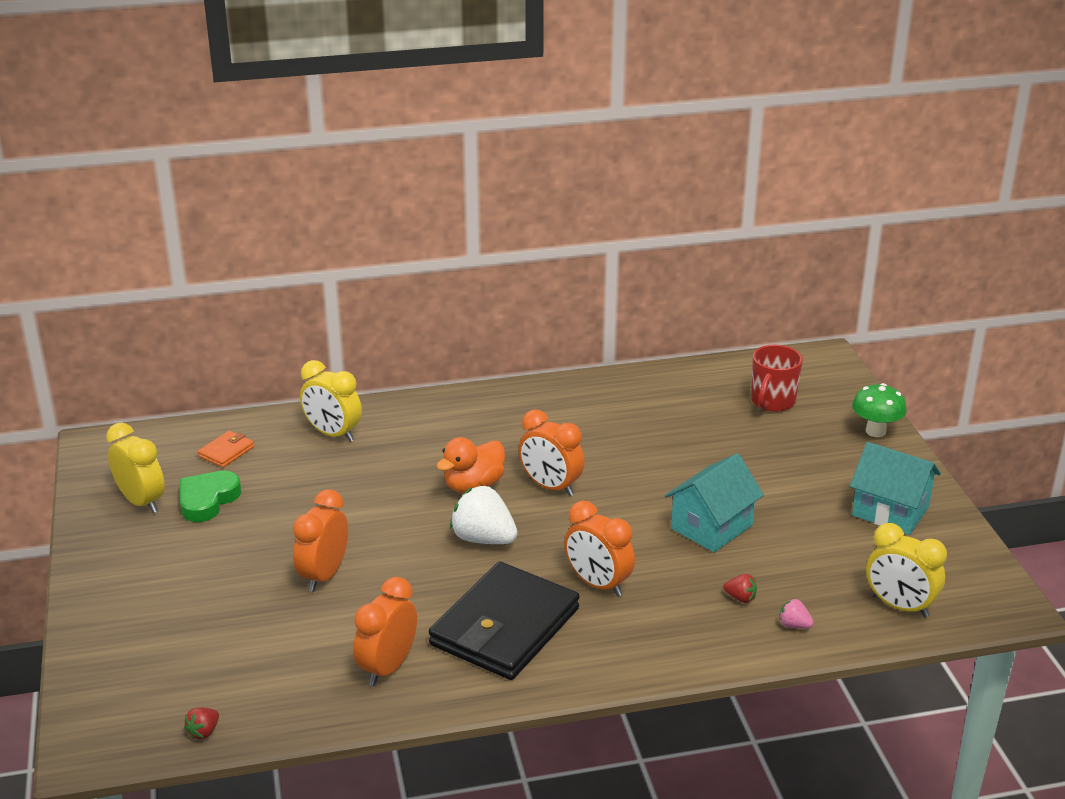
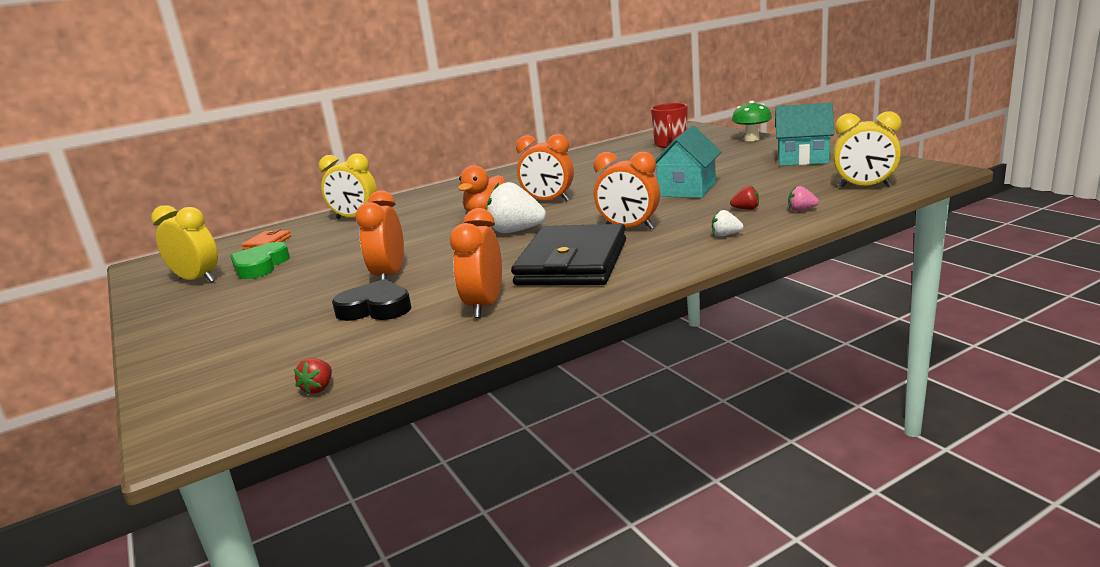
camera: 15 degrees left, 10 degrees down
(290, 629) = (375, 308): none -> black heart
(682, 640) = (725, 235): none -> white strawberry

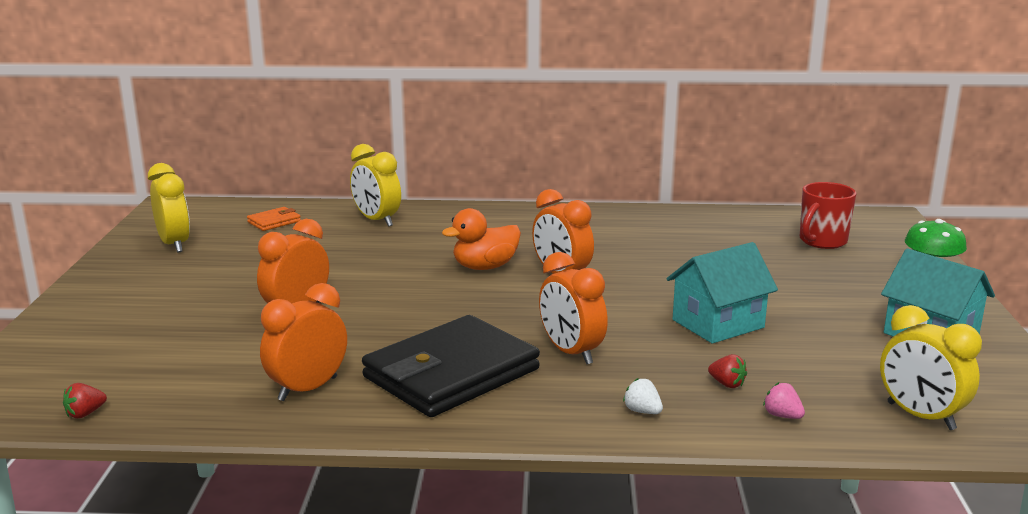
camera: 30 degrees right, 0 degrees up
(260, 266) = (232, 249): green heart -> none
(375, 308) = (234, 346): black heart -> none
(516, 231) = (471, 304): white strawberry -> none

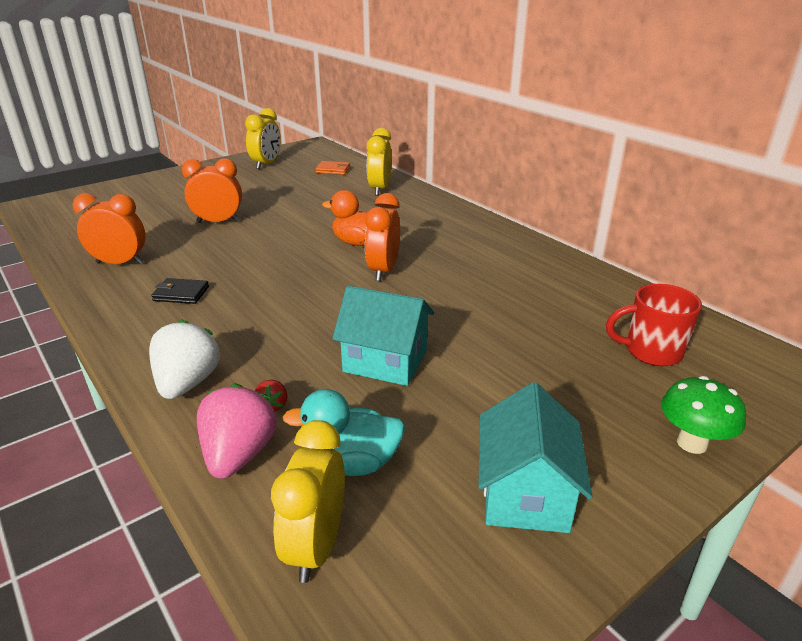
camera: 50 degrees right, 10 degrees up
(85, 414) = (46, 227): red strawberry -> none
(451, 373) = (181, 294): black wallet -> black wallet, size x0.41
(571, 353) = (257, 321): orange clock -> none
(642, 411) = (187, 383): white strawberry -> white strawberry, size x2.14
(782, 416) = (239, 455): pink strawberry -> pink strawberry, size x2.14
(840, 377) = (352, 463): none -> turquoise duck

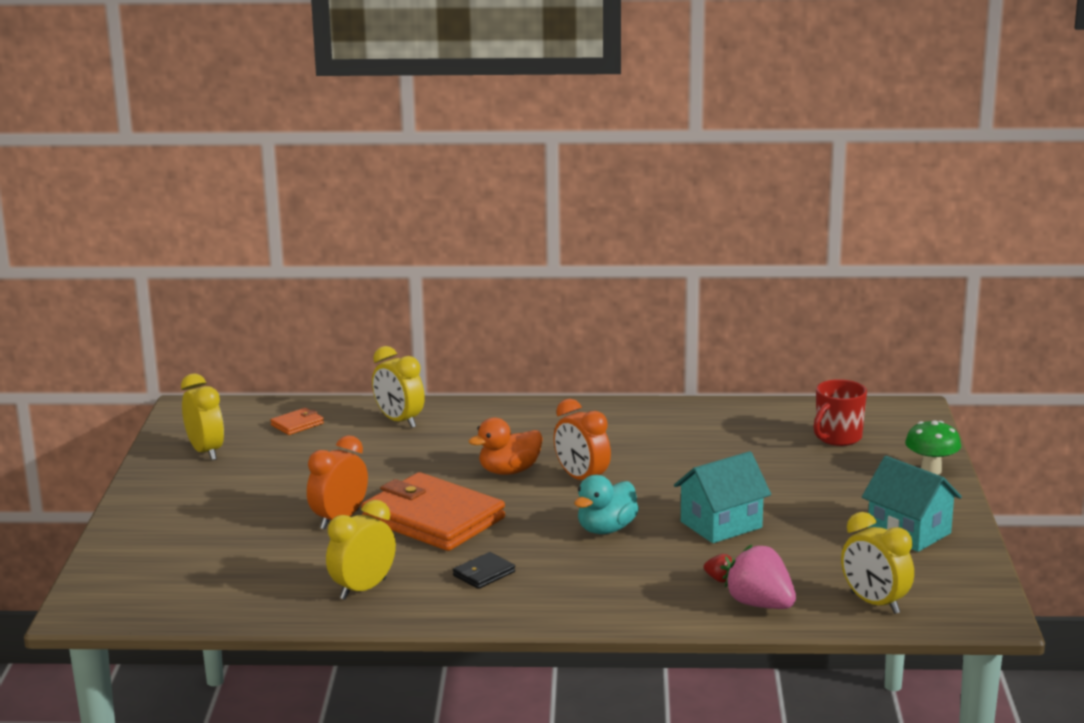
camera: 50 degrees left, 10 degrees down
(120, 263) = (363, 589): orange clock -> yellow clock
(187, 383) = (645, 603): white strawberry -> none
(251, 246) = (433, 519): none -> orange wallet
(352, 463) = (817, 571): turquoise duck -> turquoise duck (606, 529)

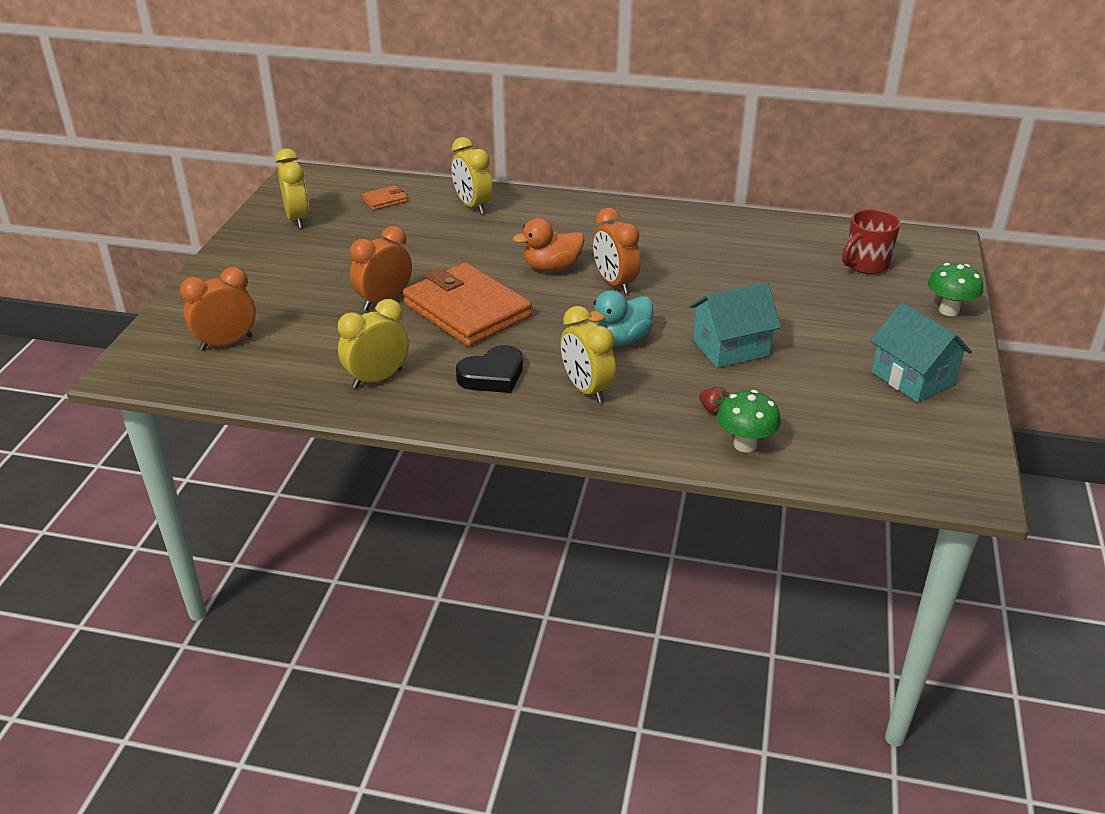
camera: 10 degrees right, 15 degrees up
(183, 574) = (226, 343): none -> orange clock
(484, 574) = (492, 375): black wallet -> black heart
(760, 604) = (745, 444): pink strawberry -> green mushroom
(874, 603) = (860, 458): yellow clock -> yellow clock (586, 389)

